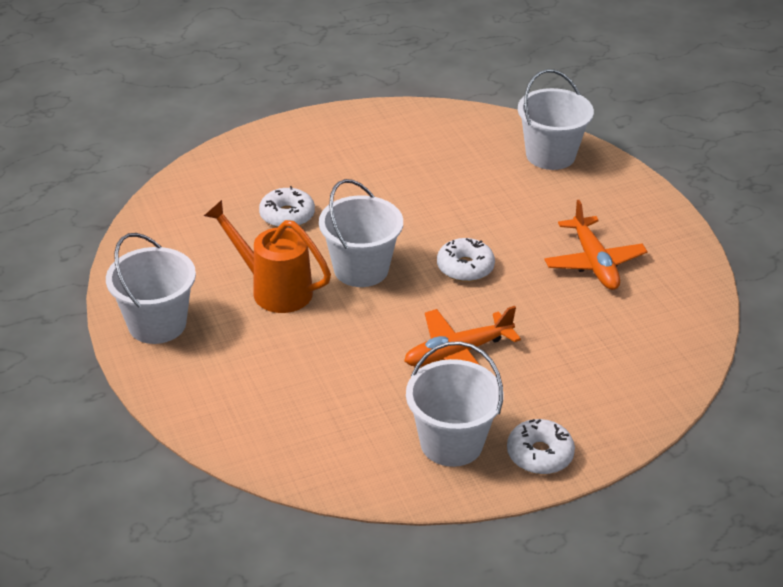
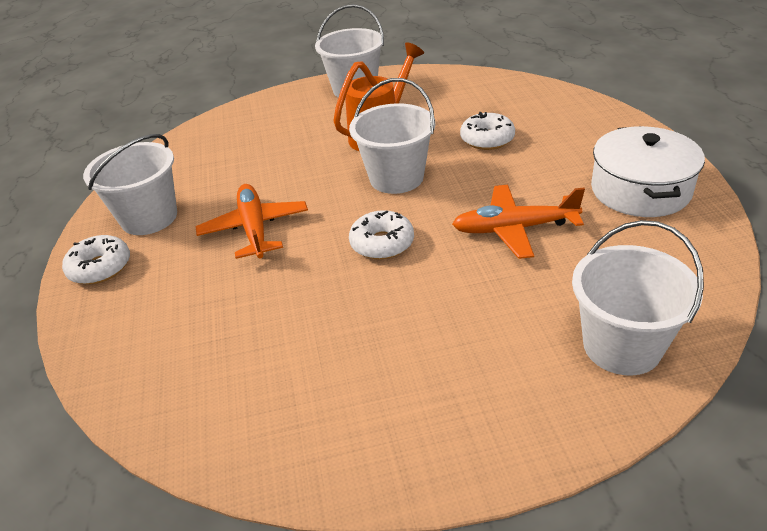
camera: 105 degrees right, 0 degrees up
(371, 136) = (640, 190): none -> white pot
(594, 262) = (364, 354): orange plane -> orange plane (514, 229)

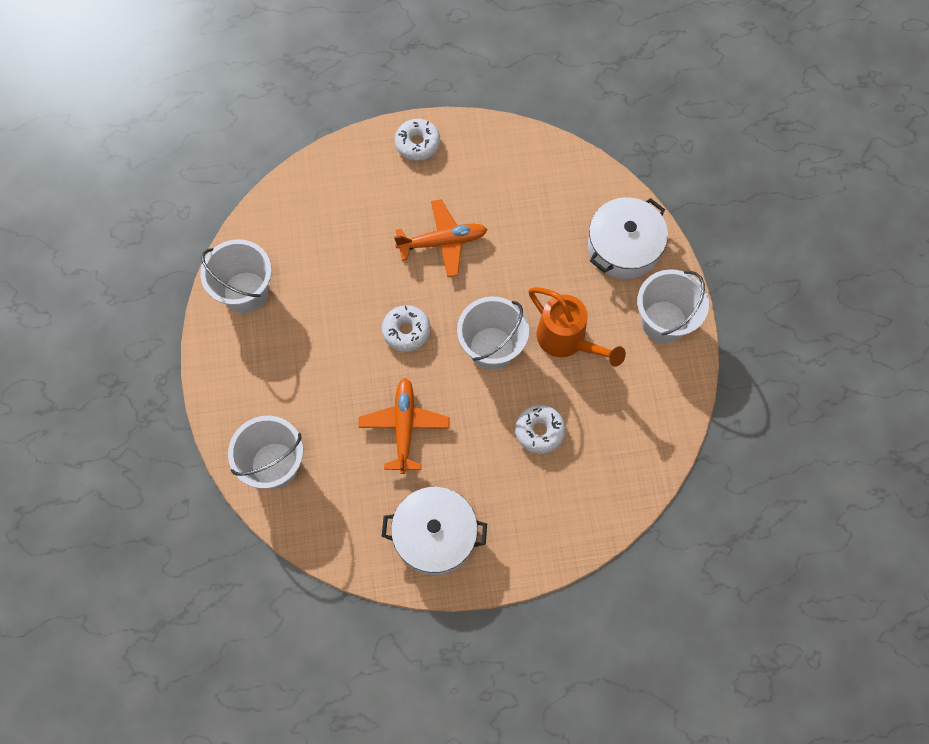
camera: 90 degrees right, 30 degrees up
(149, 218) = (472, 165): white bucket -> white bucket (245, 292)
(274, 115) = (623, 247): none -> white pot

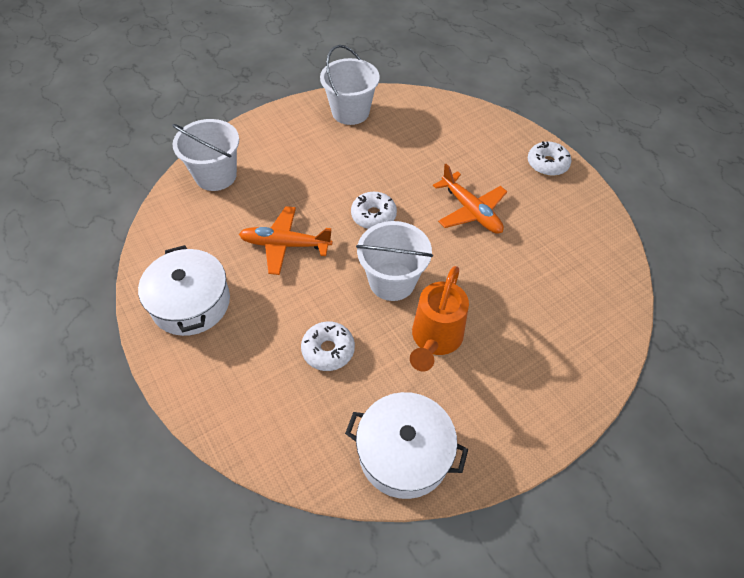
camera: 65 degrees right, 15 degrees down
(404, 426) = (285, 245): orange plane -> orange plane turned 150 degrees counterclockwise
(623, 247) = (566, 354): white pot -> white pot (404, 453)
(664, 321) = (509, 423): white bucket -> none

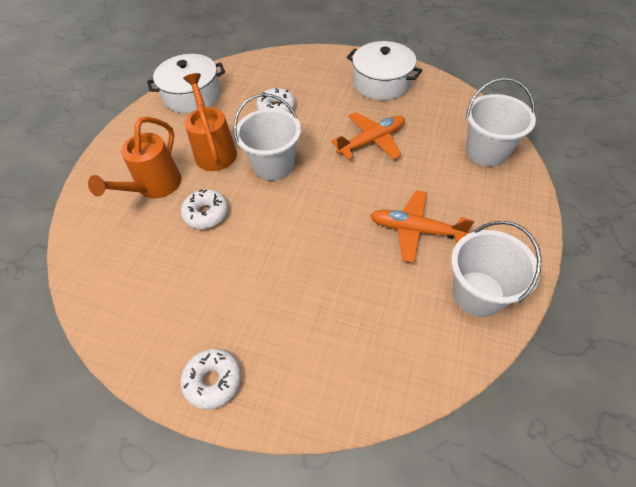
camera: 145 degrees right, 0 degrees up
(373, 215) = (335, 201): white donut -> white donut (206, 214)
(471, 211) = (257, 260): orange plane -> orange plane (415, 230)
(520, 335) = (155, 187): none -> orange watering can

